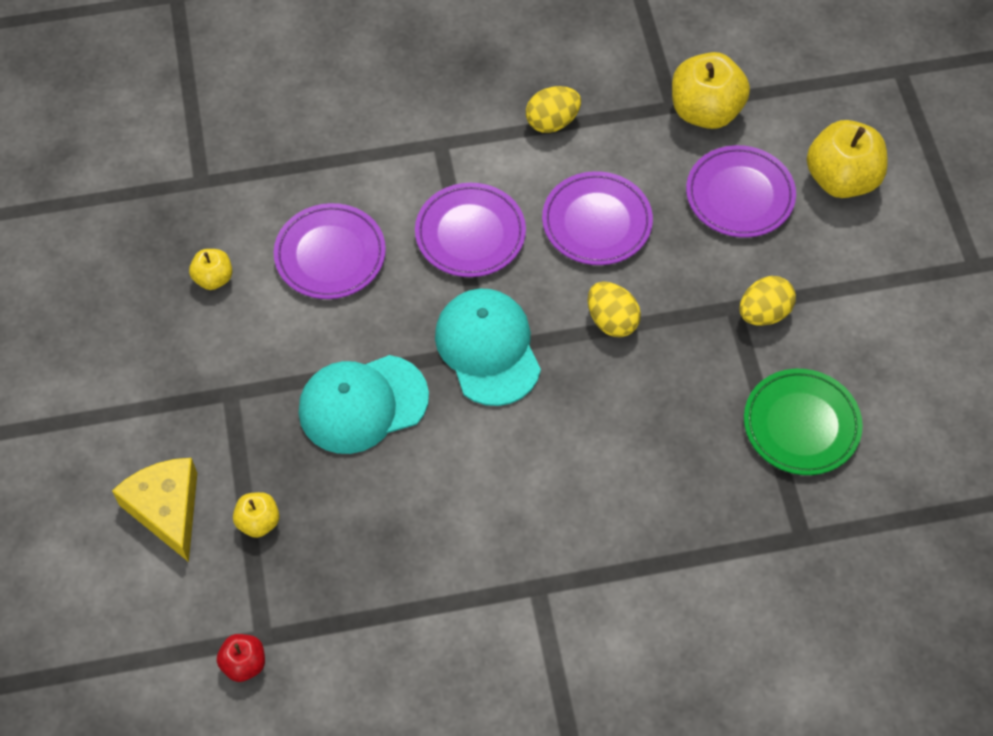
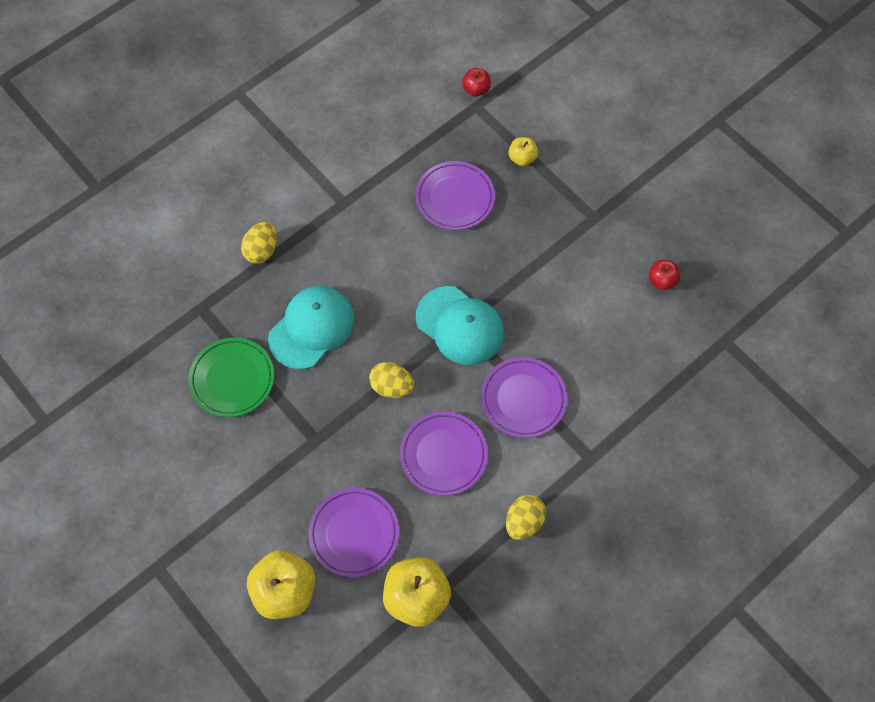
camera: 150 degrees right, 5 degrees up
(167, 509) = (577, 139): yellow cheese -> none
(213, 278) = (662, 280): yellow apple -> red apple
(330, 255) = (602, 335): purple plate -> purple plate (455, 198)
(362, 404) = (512, 251): turquoise cap -> turquoise cap (311, 328)
(764, 313) = (293, 446): yellow egg -> yellow egg (262, 250)

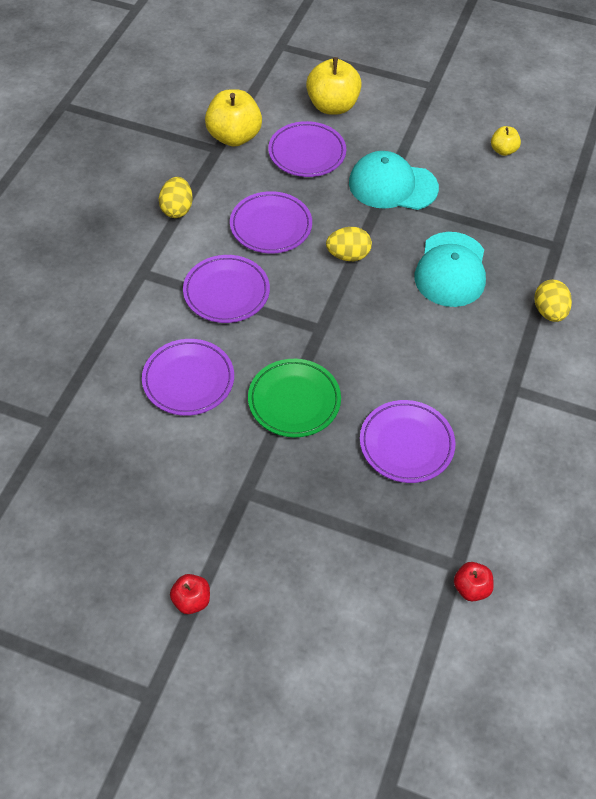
camera: 150 degrees right, 10 degrees down
(232, 379) = (483, 208): green plate -> green plate (294, 401)
(460, 325) = (321, 327): turquoise cap -> turquoise cap (392, 185)
(522, 158) = (363, 524): yellow apple -> yellow apple (503, 150)
(596, 327) = (188, 380): none -> purple plate
(662, 280) = (140, 456): red apple -> red apple (191, 600)

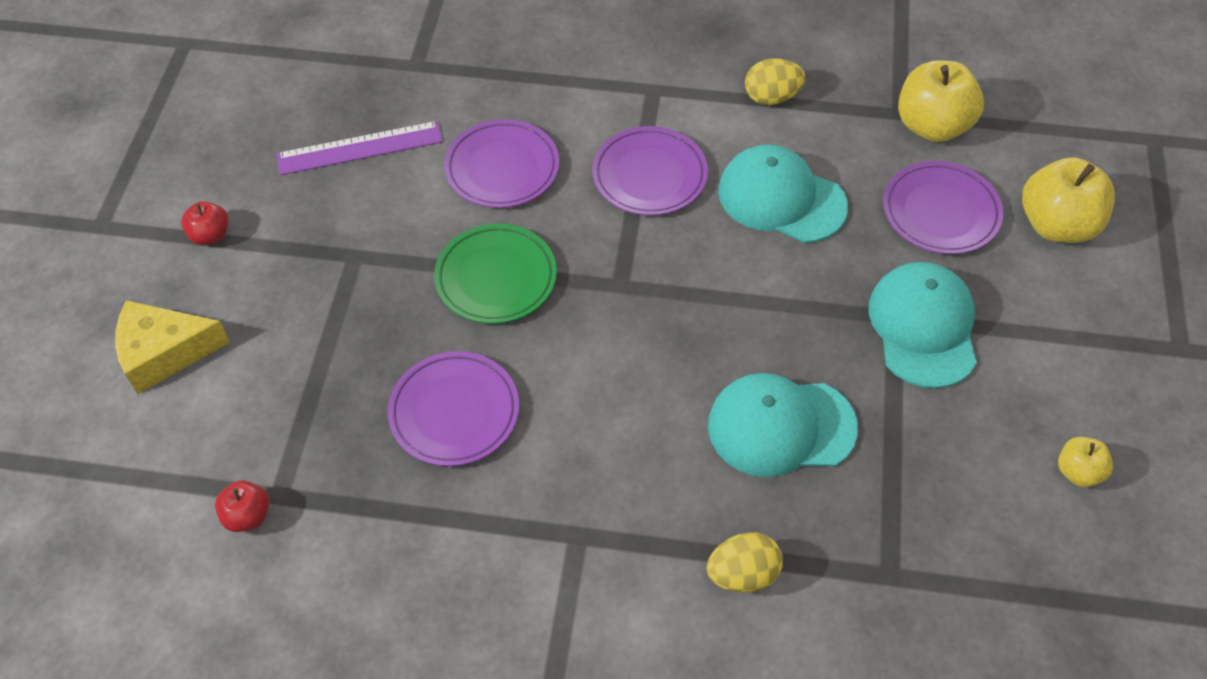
camera: 80 degrees right, 0 degrees up
(131, 476) = (360, 148): none -> purple ruler
(271, 226) = (781, 198): purple plate -> turquoise cap
(308, 643) = (164, 352): none -> yellow cheese
(348, 255) = (761, 294): yellow egg -> none

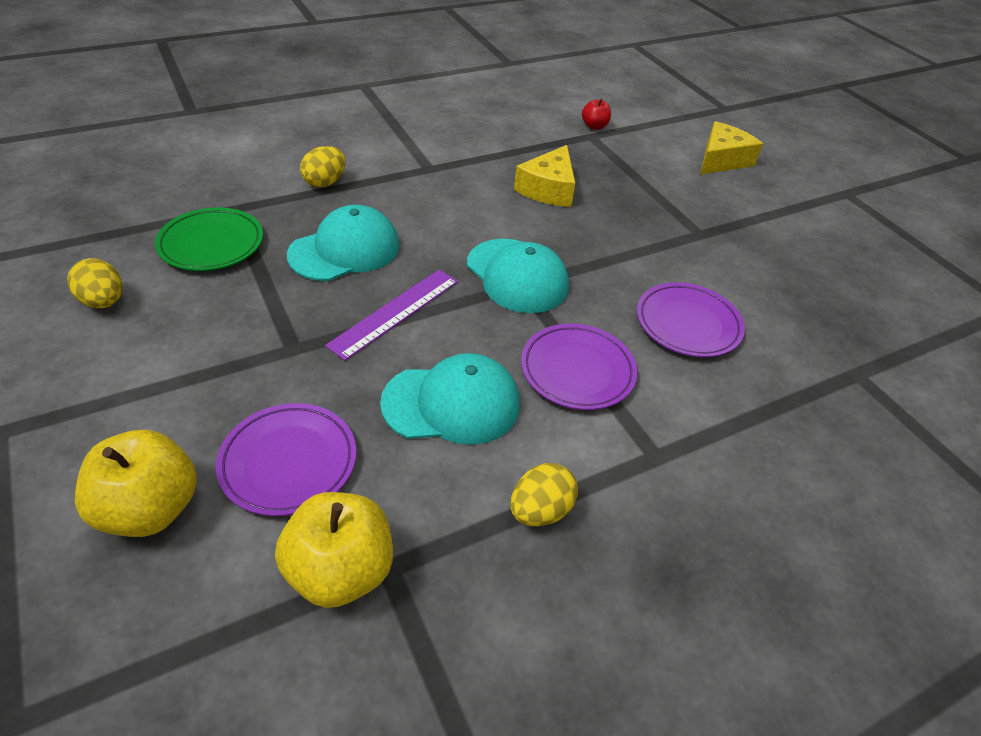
camera: 140 degrees right, 10 degrees down
(210, 235) = (789, 211): red apple -> none
(360, 148) = (794, 293): purple ruler -> purple ruler (395, 312)
(454, 412) = (548, 189): purple plate -> yellow cheese
(496, 278) = (604, 256): green plate -> green plate (211, 244)
(923, 327) = (265, 350): turquoise cap -> turquoise cap (517, 276)
(1078, 472) = (104, 301): yellow apple -> yellow egg

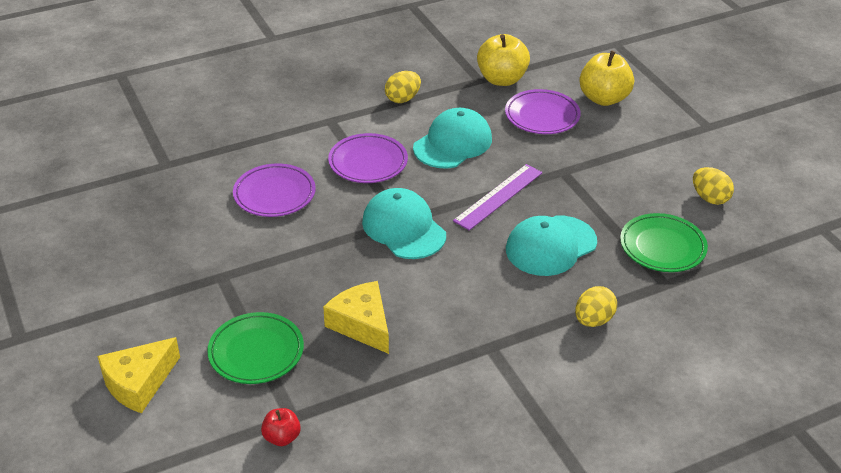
camera: 175 degrees left, 5 degrees down
(452, 403) = (453, 143): turquoise cap -> turquoise cap turned 135 degrees clockwise
(548, 189) = (362, 324): yellow cheese -> yellow cheese turned 60 degrees counterclockwise
(636, 174) = (256, 352): none -> green plate

